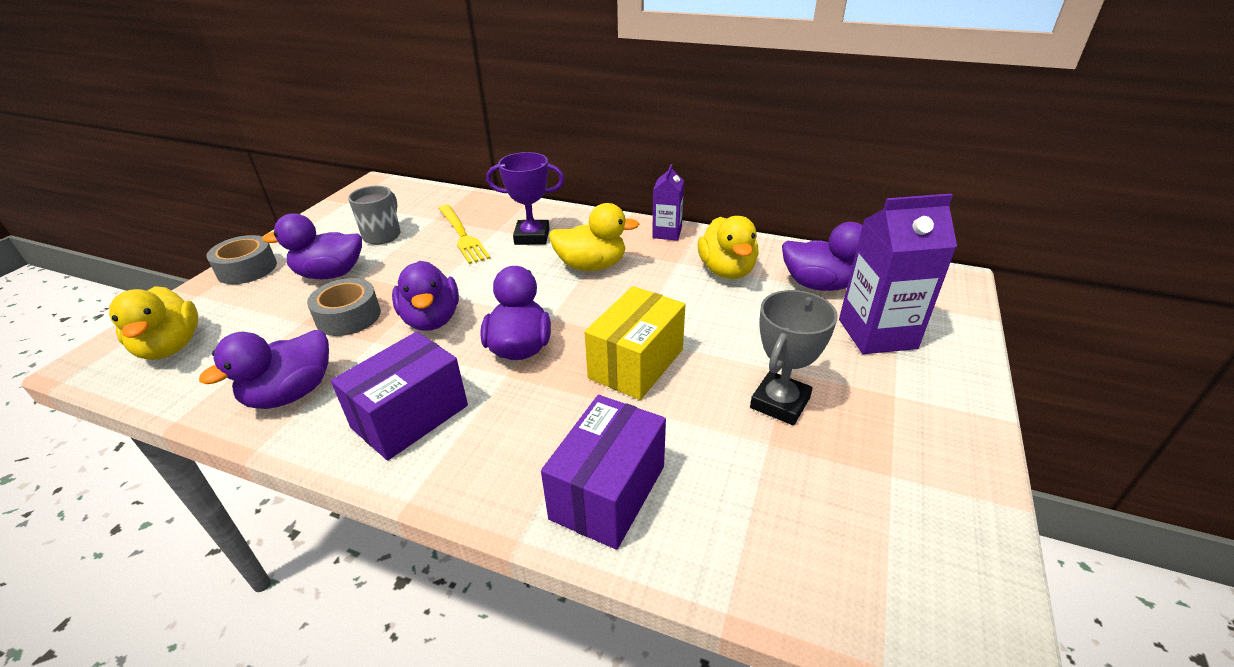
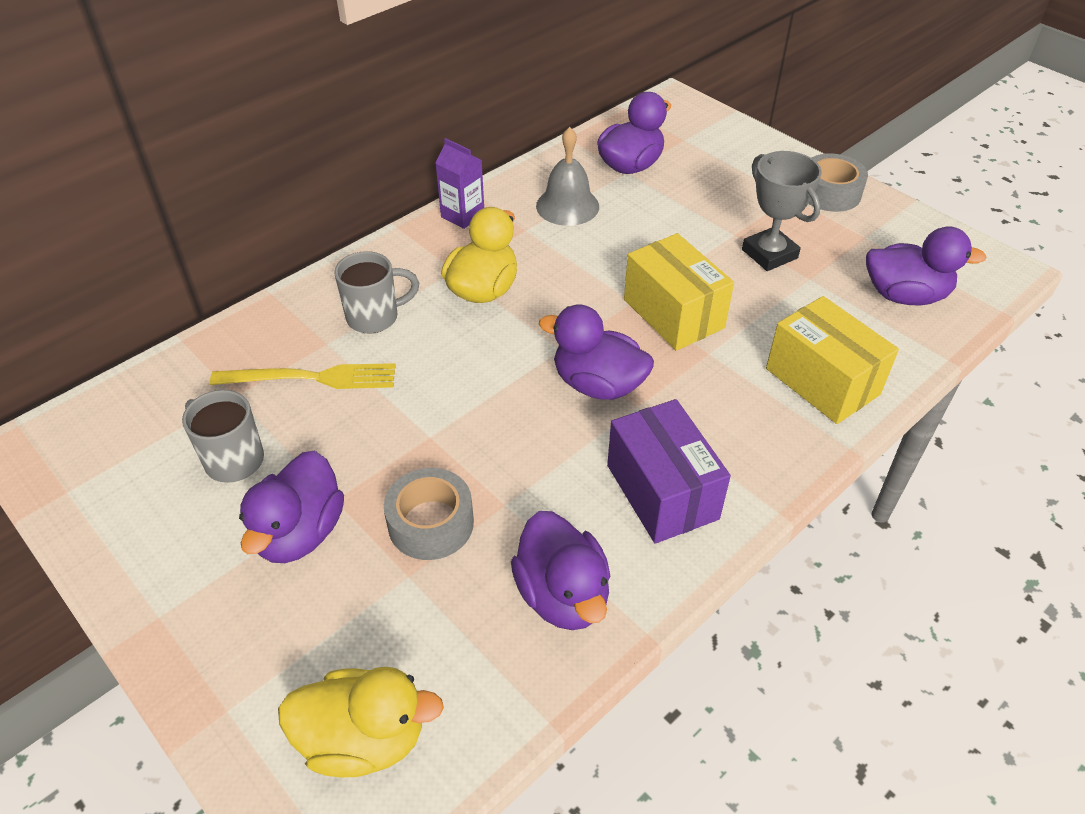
camera: 65 degrees left, 10 degrees up
(247, 269) = (192, 639): grey tape -> grey tape (829, 193)
(431, 319) = (495, 444): purple duck -> purple duck (904, 295)
(532, 237) = (375, 317): purple trophy -> grey mug
(608, 492) = (822, 381): purple box -> yellow box
(726, 271) = (567, 206): yellow duck -> grey bell
(877, 334) = (717, 170): purple carton -> none

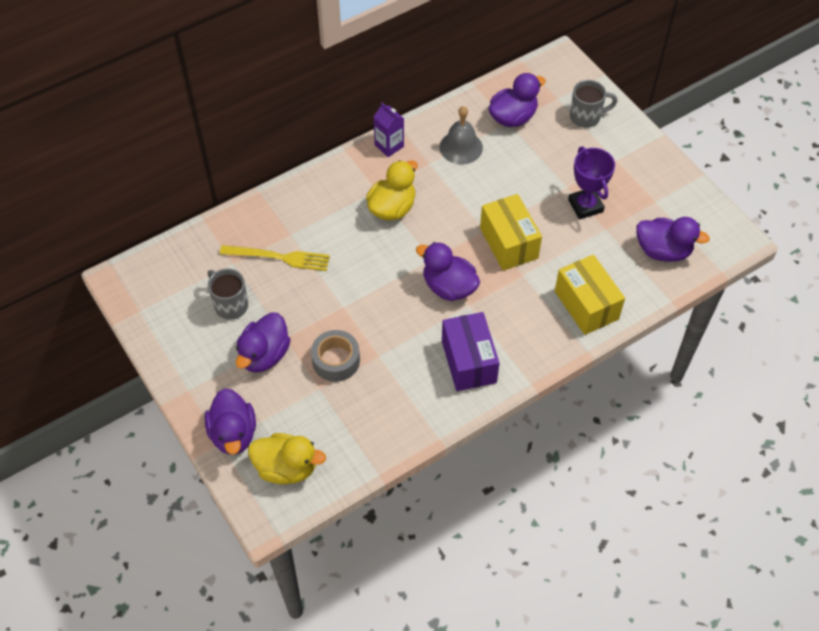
camera: 10 degrees right, 10 degrees up
(375, 317) = (322, 219): grey mug -> grey mug (586, 117)
(563, 595) = (399, 412): purple duck -> purple duck (233, 434)
(769, 254) = (585, 206): grey trophy -> purple trophy
(829, 193) = (645, 160): grey tape -> none

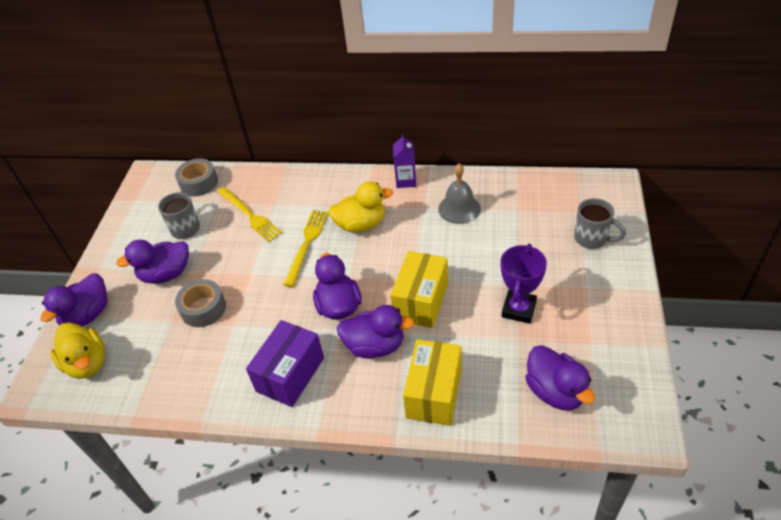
camera: 45 degrees right, 10 degrees down
(188, 256) = (199, 183): none -> grey tape
(364, 252) = (307, 244): none -> yellow fork
(513, 117) = (525, 208): purple duck -> purple duck (375, 346)

